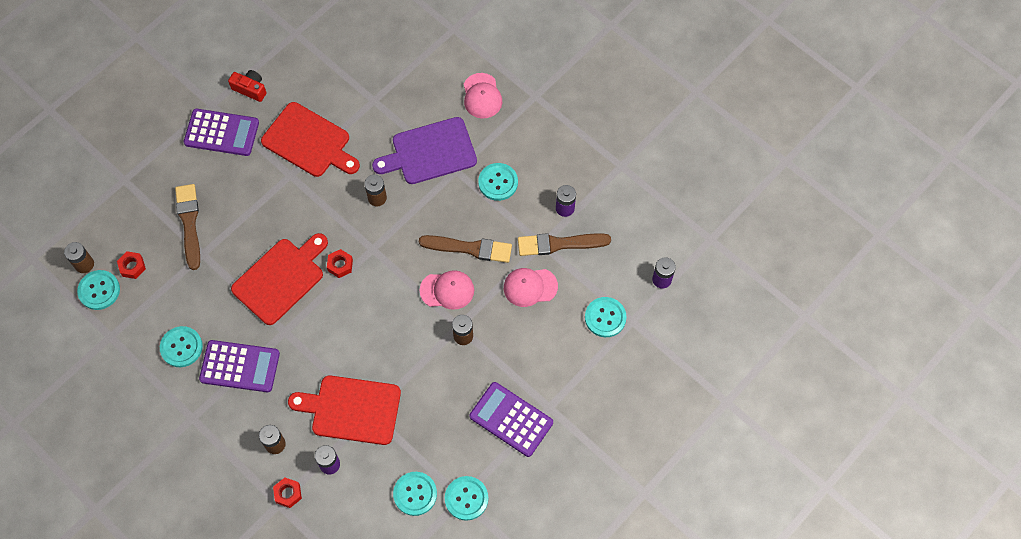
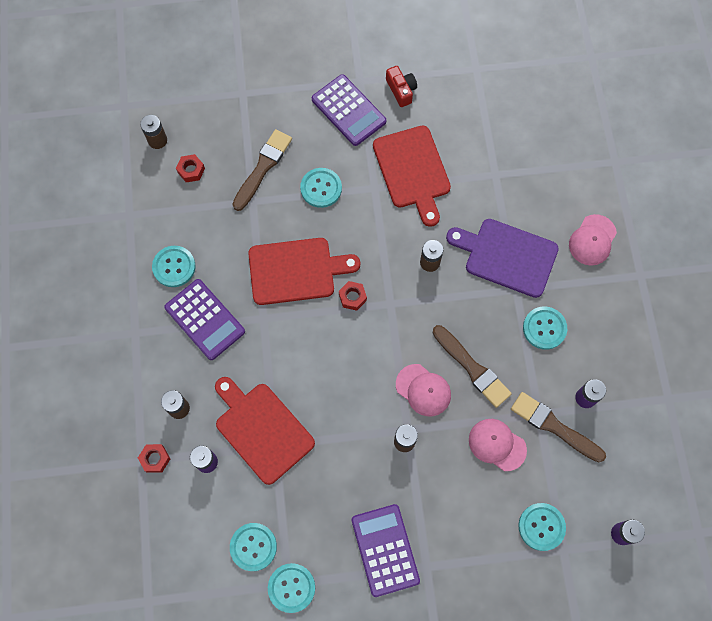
camera: 40 degrees right, 5 degrees up
(99, 290) = (151, 170): turquoise button -> turquoise button (321, 188)

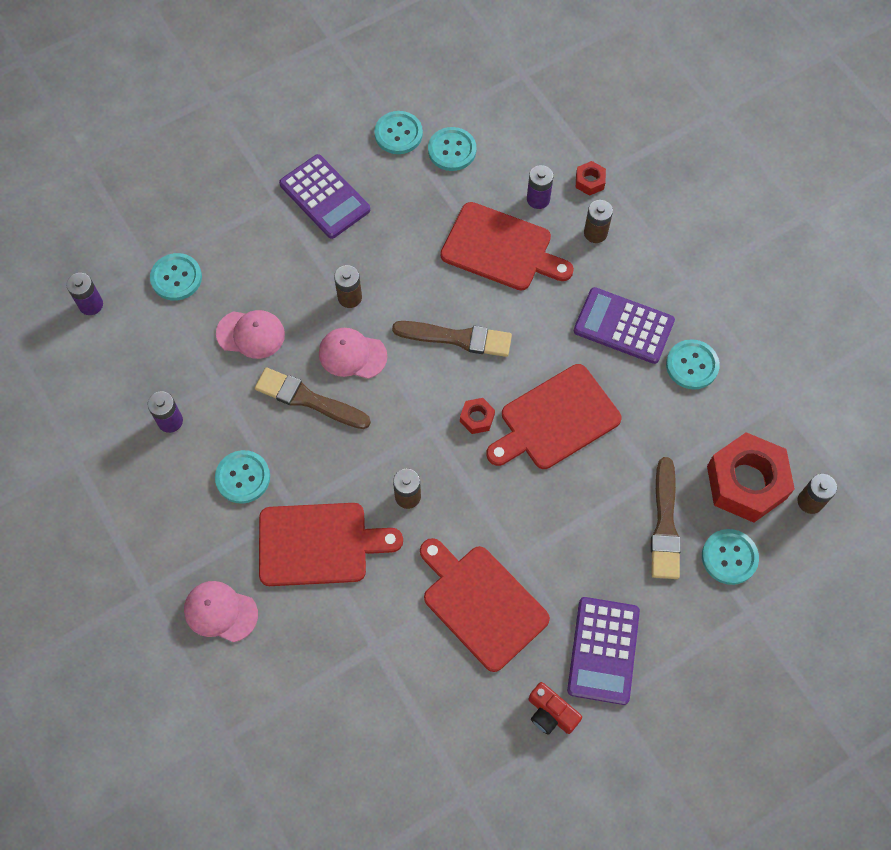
camera: 155 degrees right, 5 degrees down
(191, 170) = (746, 482): red nut -> red nut, size x2.31
(321, 188) = (581, 530): turquoise button -> turquoise button (729, 557)
(348, 110) = (603, 650): purple calculator -> purple calculator turned 105 degrees counterclockwise
(506, 256) = (319, 544): purple cutting board -> red cutting board
(554, 426) = (195, 377): brown brush -> brown brush (457, 338)
(592, 240) = (220, 612): pink cap -> pink cap turned 75 degrees counterclockwise

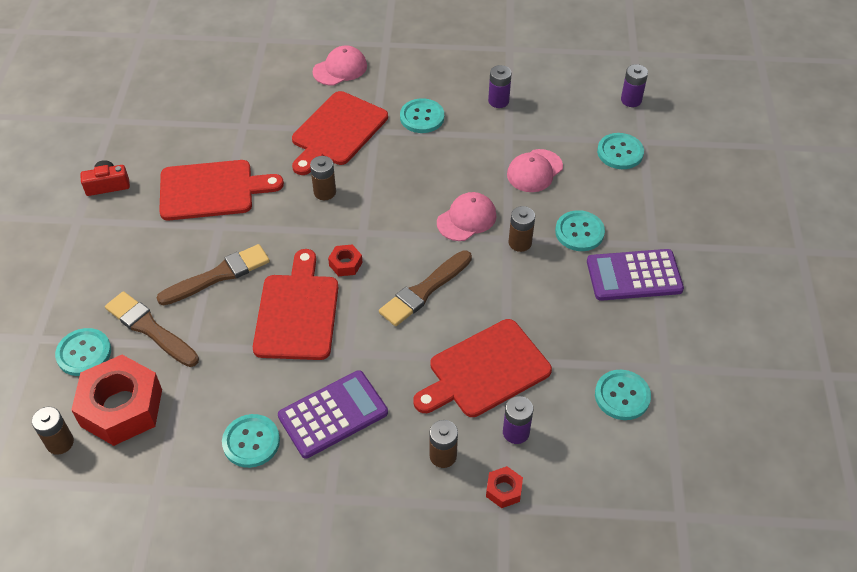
camera: 125 degrees right, 15 degrees down
(308, 399) = (451, 177): brown brush -> brown brush (218, 275)
(398, 134) = (670, 364): turquoise button -> turquoise button (579, 232)
(603, 650) = (111, 235): purple calculator -> none

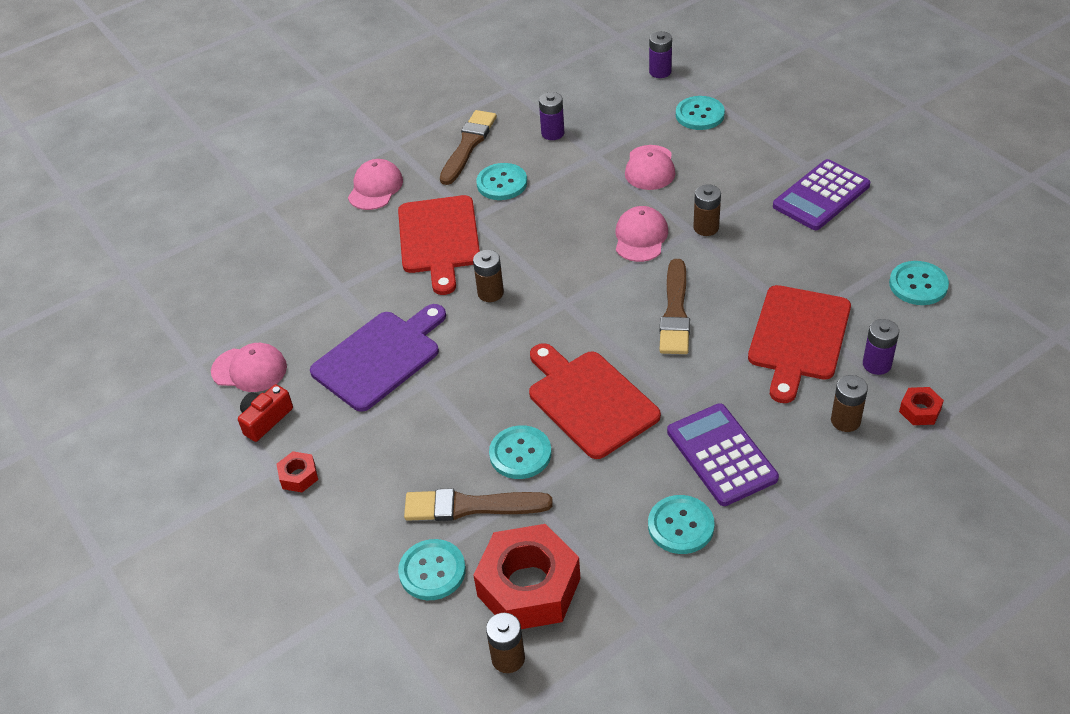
camera: 35 degrees left, 5 degrees down
(135, 146) = (249, 369): none -> pink cap
(212, 190) = (380, 357): red cutting board -> purple cutting board
(218, 275) = (479, 420): brown brush -> brown brush (468, 145)
(333, 414) = (721, 455): purple calculator -> purple calculator turned 45 degrees counterclockwise
(345, 264) = (582, 336): red nut -> red nut (299, 476)
(579, 232) = (742, 191): turquoise button -> turquoise button (520, 454)

